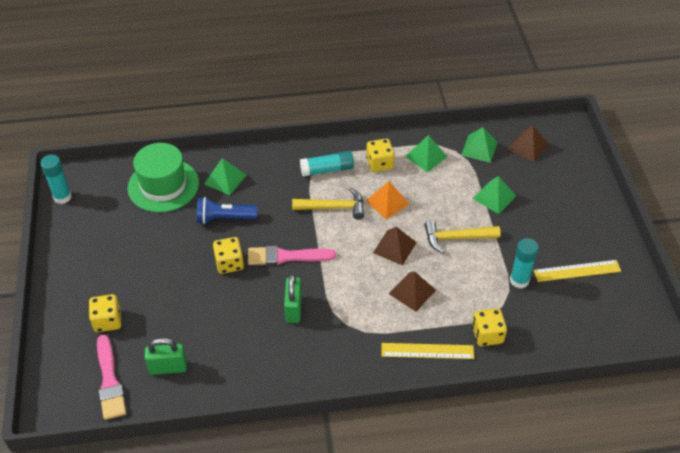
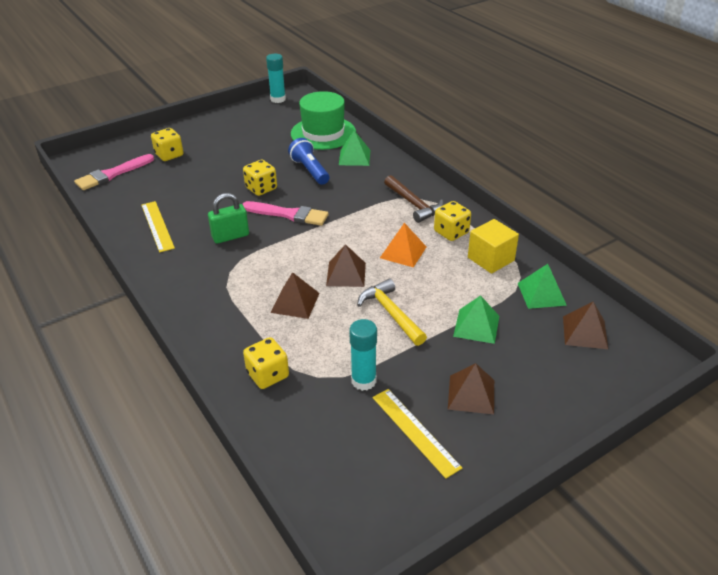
camera: 65 degrees right, 10 degrees down
(168, 367) = (136, 194): green padlock -> none
(286, 257) = (289, 214): pink brush -> pink brush turned 135 degrees clockwise
(327, 169) = (414, 204): turquoise glue stick -> brown hammer
(334, 207) = (369, 222): yellow hammer -> none
(426, 156) = (491, 259): green pyramid -> yellow cube
(427, 351) = (223, 335): yellow ruler -> yellow ruler (157, 226)
(557, 228) = (471, 394): none -> brown pyramid

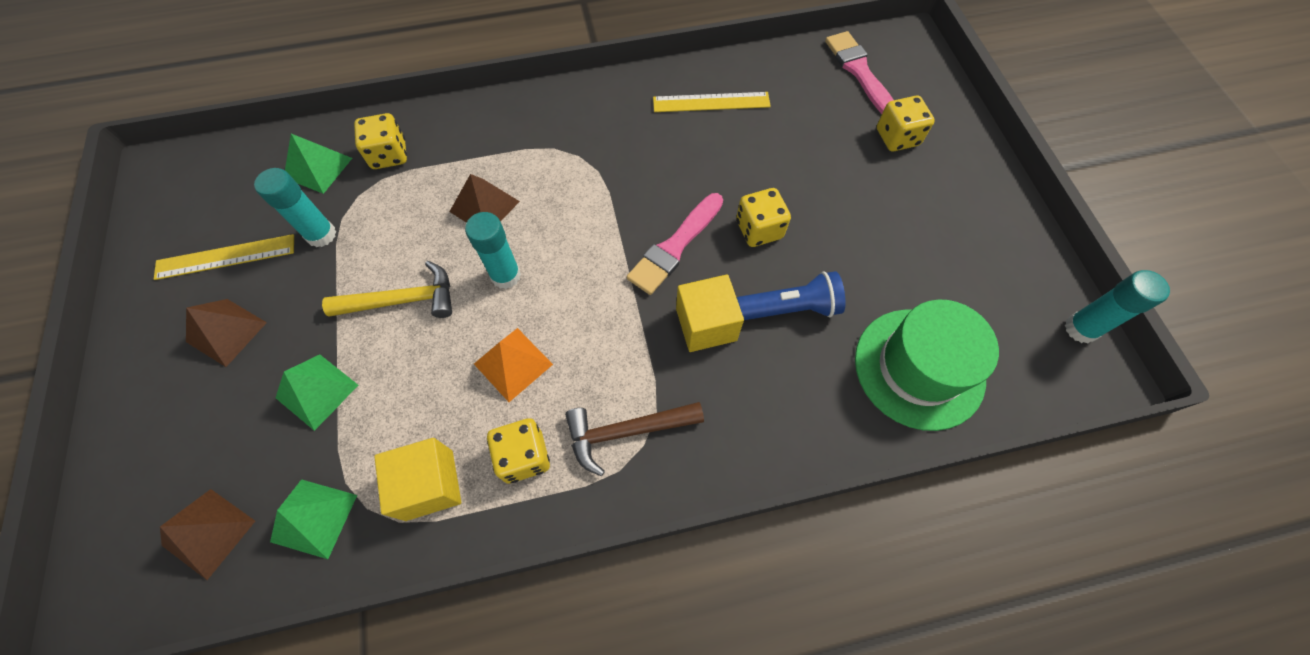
camera: 110 degrees right, 25 degrees up
(230, 236) = (652, 170): green padlock -> none
(335, 193) = (706, 324): none -> yellow cube
(346, 274) = (505, 275): brown pyramid -> turquoise glue stick
(354, 157) = (813, 392): green pyramid -> green pyramid (318, 167)

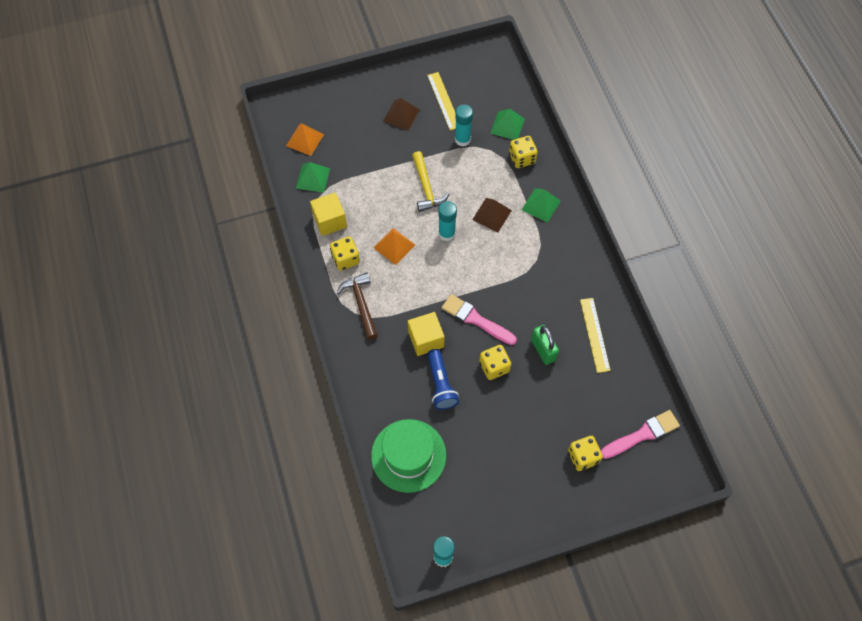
camera: 85 degrees right, 0 degrees up
(209, 533) = (305, 140): brown pyramid -> orange pyramid
(317, 391) = (373, 162): green pyramid -> green pyramid (541, 205)
(732, 164) = (543, 350): none -> green padlock

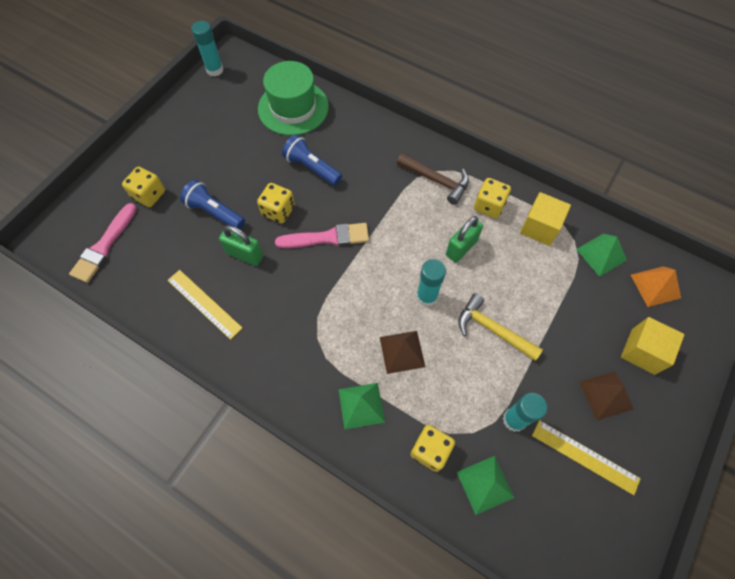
camera: 140 degrees right, 0 degrees up
(394, 246) = (461, 248): orange pyramid -> green padlock
(426, 339) = (356, 192): yellow cube -> yellow cube (643, 351)
(542, 401) = (215, 212): none -> blue flashlight

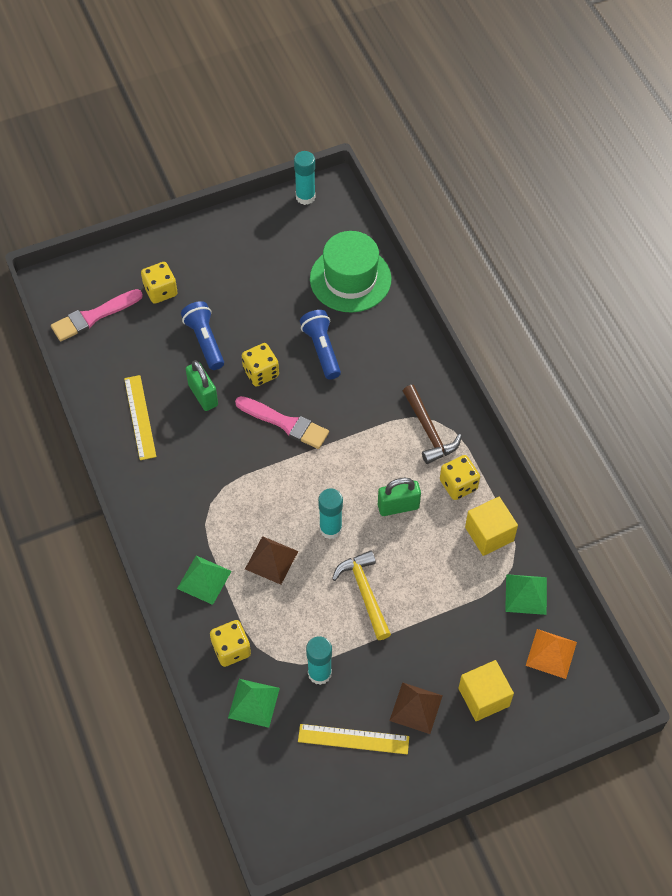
camera: 35 degrees right, 5 degrees down
(585, 457) = (353, 739): yellow ruler -> yellow ruler turned 60 degrees counterclockwise

